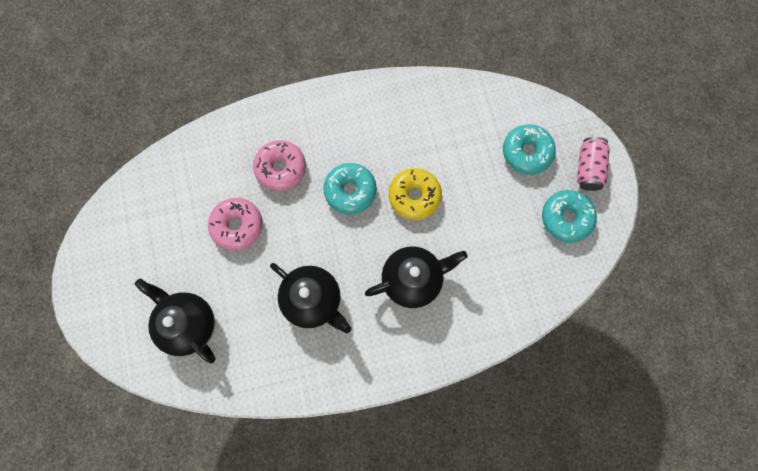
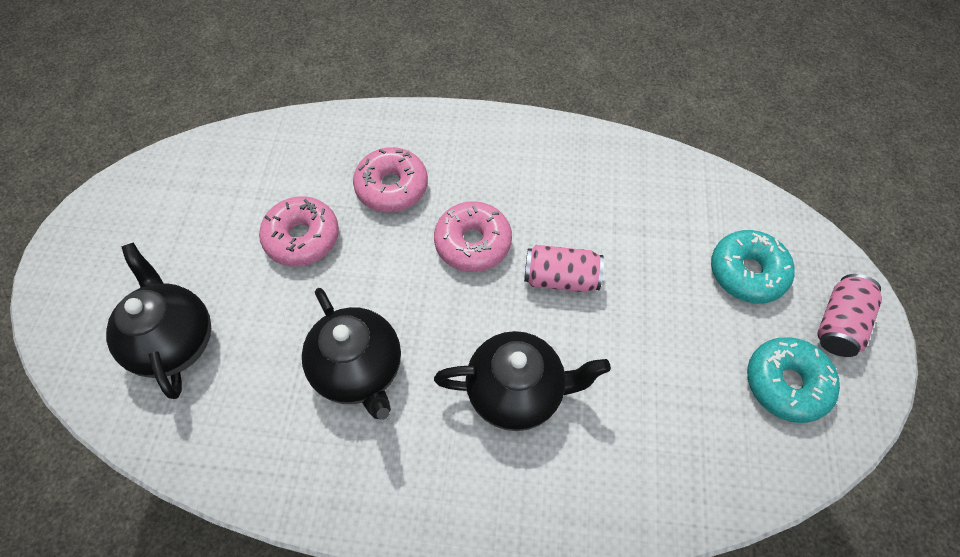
camera: 20 degrees right, 15 degrees down
(350, 191) = (473, 243): turquoise donut -> pink donut
(414, 196) = (560, 278): yellow donut -> pink can

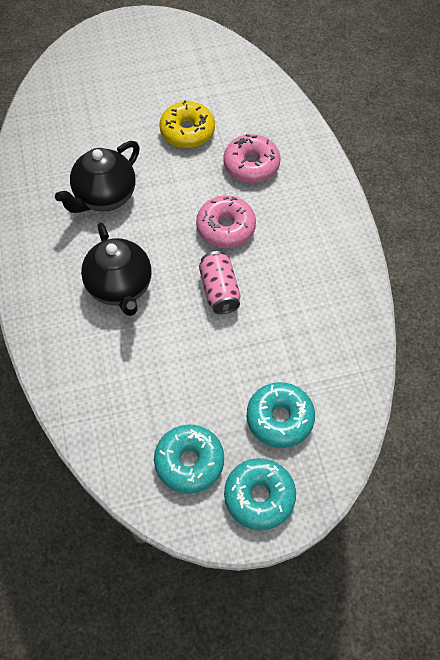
camera: 70 degrees right, 0 degrees up
(175, 341) = (90, 100): black teapot -> none
(302, 238) = (187, 131): pink donut -> yellow donut
(839, 324) = (259, 497): pink can -> turquoise donut

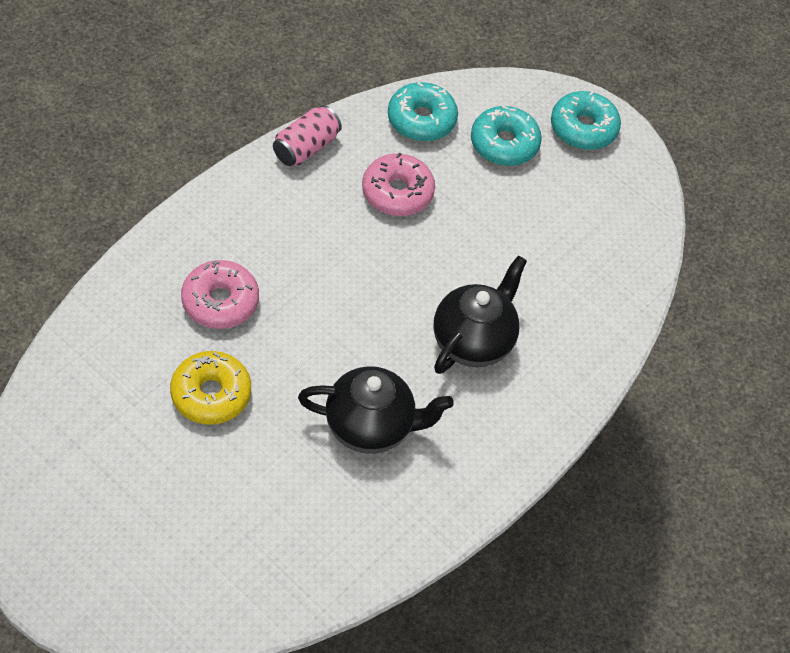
camera: 130 degrees left, 5 degrees down
(189, 462) = (597, 190): turquoise donut -> turquoise donut (421, 120)
(219, 290) = (409, 252): pink can -> pink can (306, 147)
(226, 228) = (327, 284): pink donut -> pink donut (397, 192)

